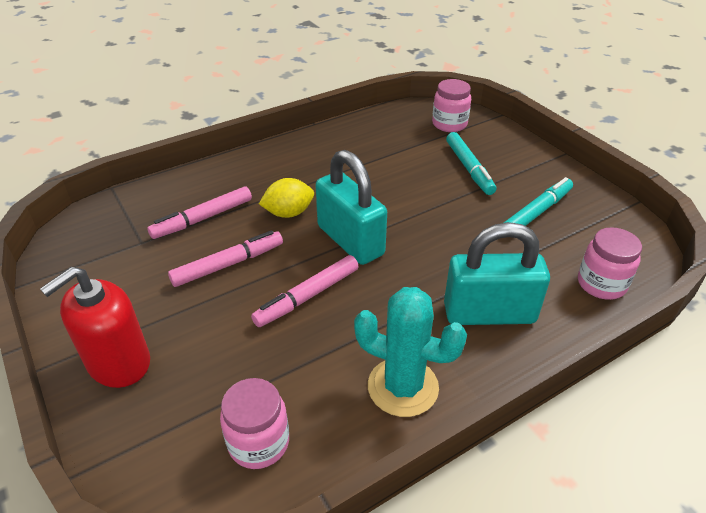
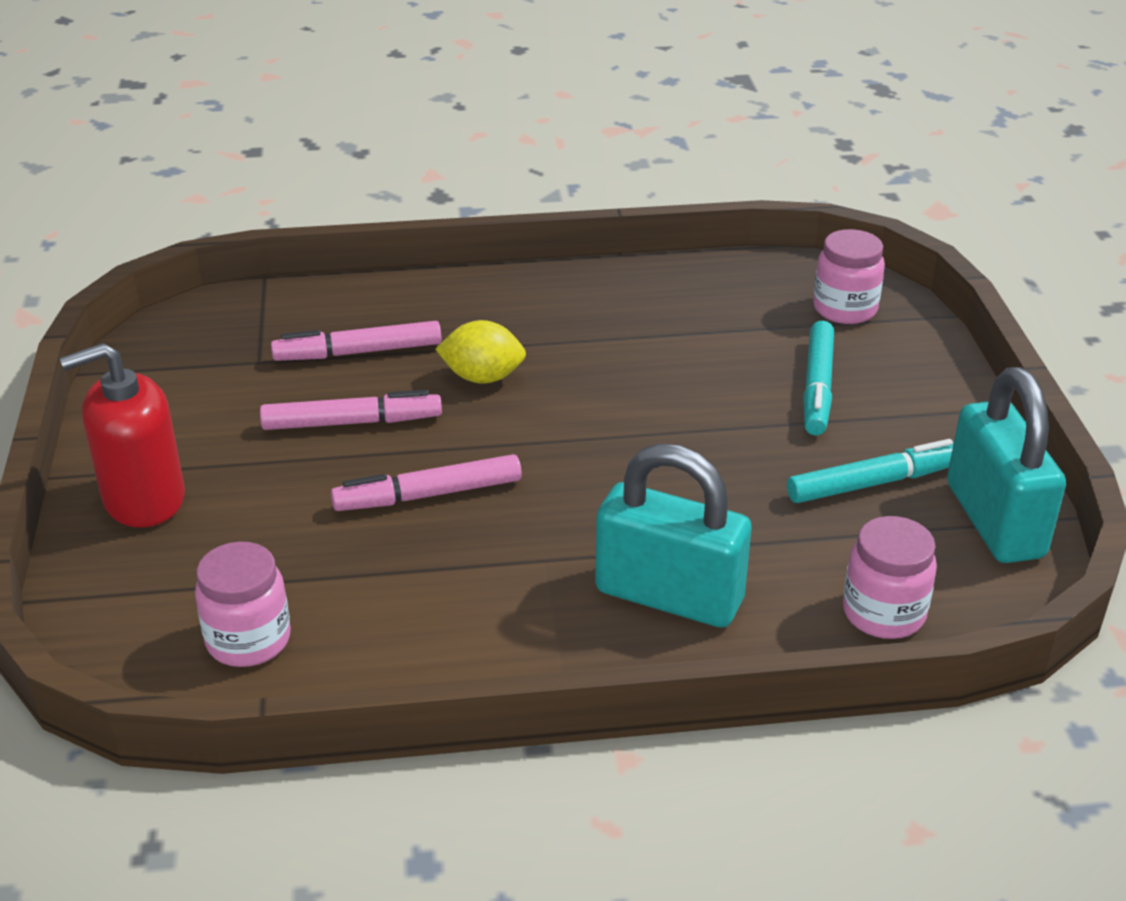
camera: 25 degrees right, 5 degrees down
(350, 240) = (544, 440): turquoise padlock -> turquoise padlock (994, 520)
(403, 387) = (472, 642): turquoise cactus -> none

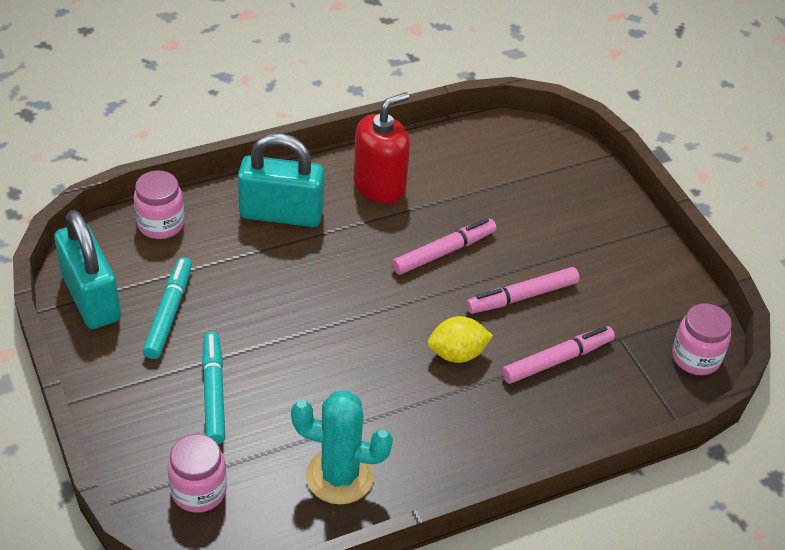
camera: 160 degrees right, 10 degrees up
(144, 499) = (604, 219): red soap dispenser -> red soap dispenser (379, 186)
(248, 640) = (487, 153): pink jar -> pink jar (696, 357)
(680, 297) = (339, 476): none -> turquoise cactus
(874, 483) = (169, 313): turquoise marker -> turquoise marker turned 135 degrees clockwise

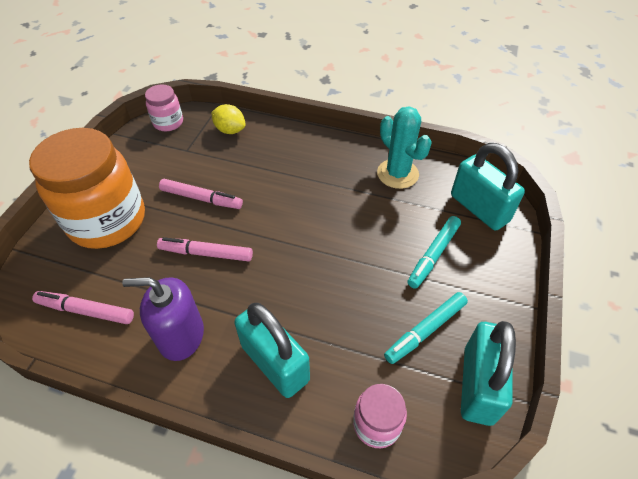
camera: 135 degrees left, 5 degrees up
(199, 491) = (479, 208): pink jar -> turquoise padlock
(379, 186) = (181, 336): red soap dispenser -> purple soap dispenser
(457, 354) = (274, 192): yellow lemon -> yellow lemon (230, 130)
(557, 360) = (230, 159): pink marker -> pink marker (86, 311)
(575, 221) = (107, 221): none -> orange jar

